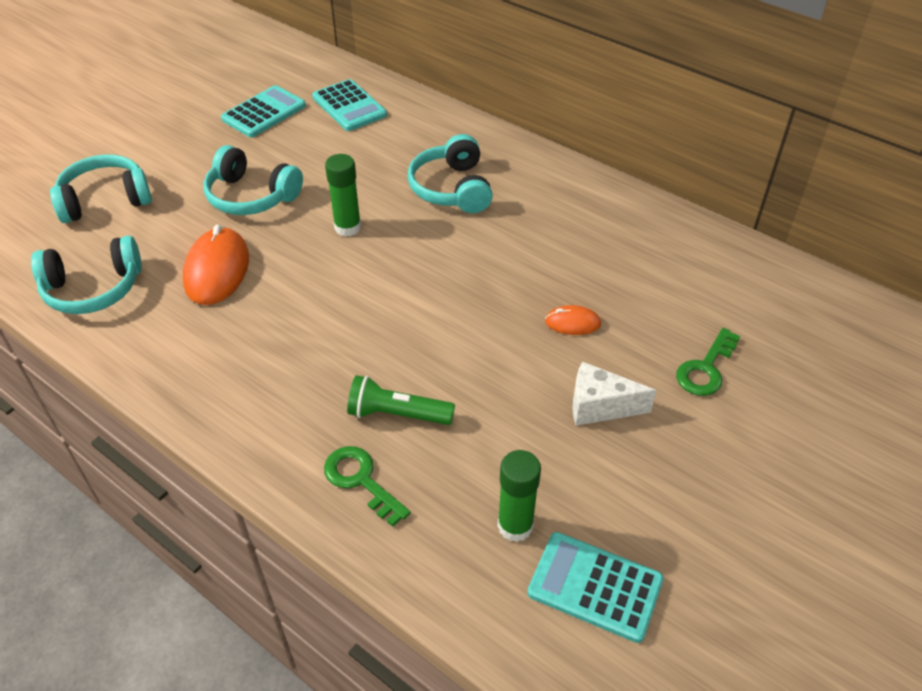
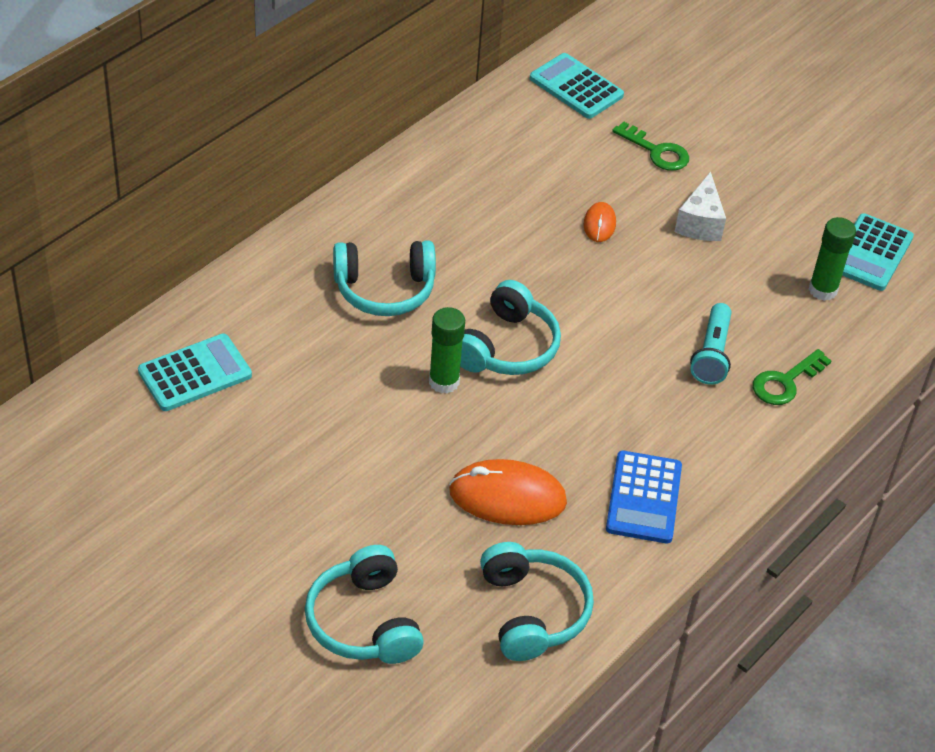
camera: 90 degrees left, 0 degrees up
(207, 359) = (644, 498): none -> blue calculator
(251, 196) = (375, 470): turquoise headphones -> turquoise headphones (507, 347)
(264, 112) = (191, 462): turquoise calculator -> turquoise calculator (576, 87)
(397, 414) = (712, 354): green flashlight -> turquoise flashlight

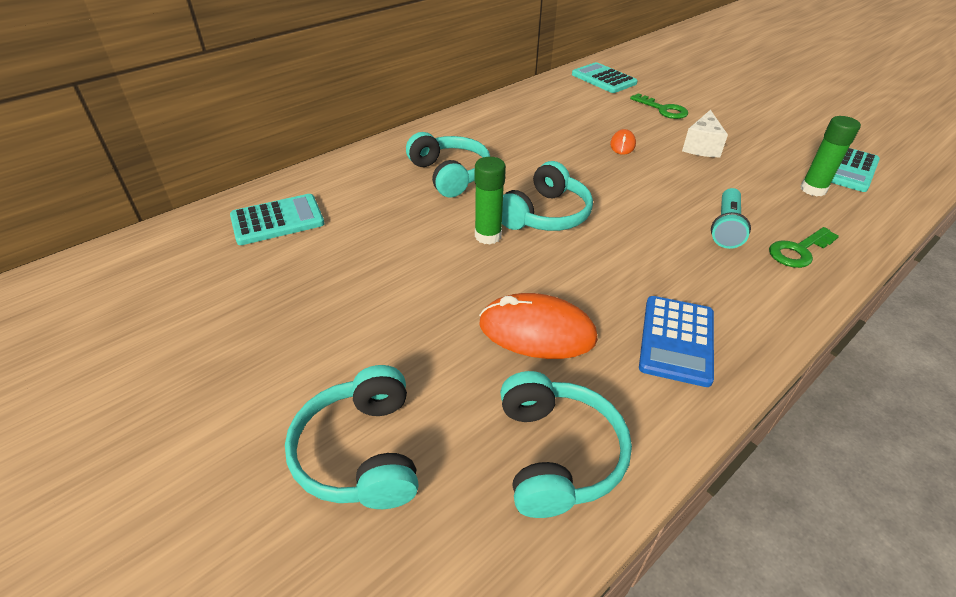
camera: 10 degrees right, 5 degrees down
(384, 289) = (450, 175): turquoise headphones -> turquoise headphones turned 120 degrees counterclockwise

